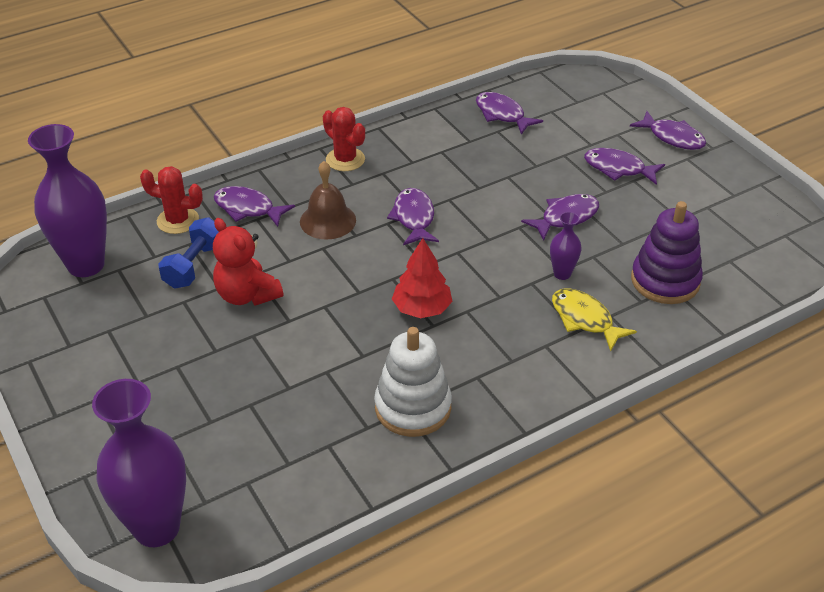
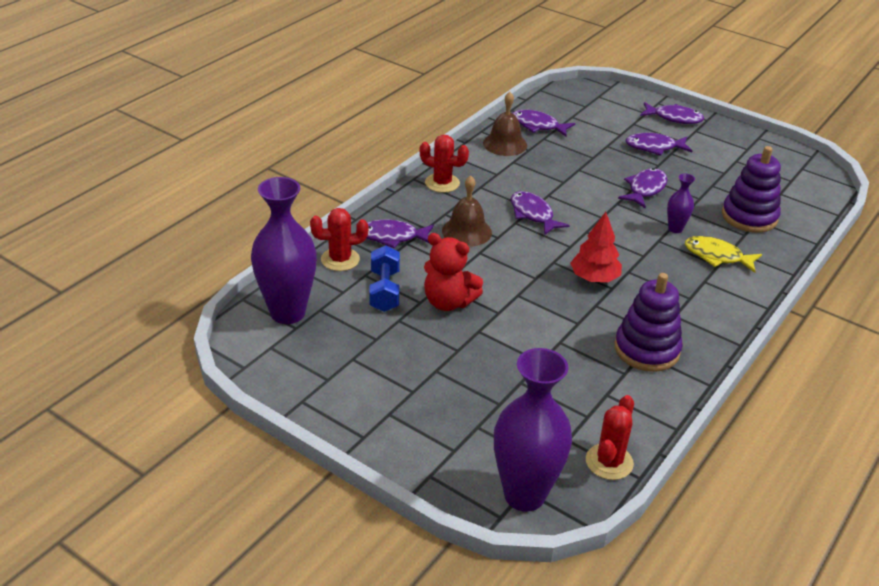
camera: 25 degrees left, 5 degrees down
(270, 521) = (609, 462): none -> red cactus
(413, 407) = (646, 349): white stacking toy -> purple stacking toy
(448, 128) = (505, 144): none -> brown bell

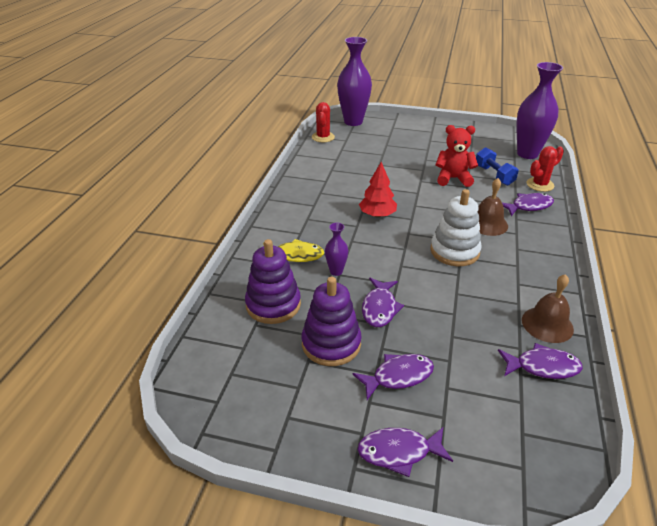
camera: 160 degrees right, 0 degrees up
(442, 183) = (548, 259): red cactus -> none
(533, 214) = (454, 251): purple fish -> white stacking toy
(646, 349) = (324, 183): purple stacking toy -> purple stacking toy (331, 344)

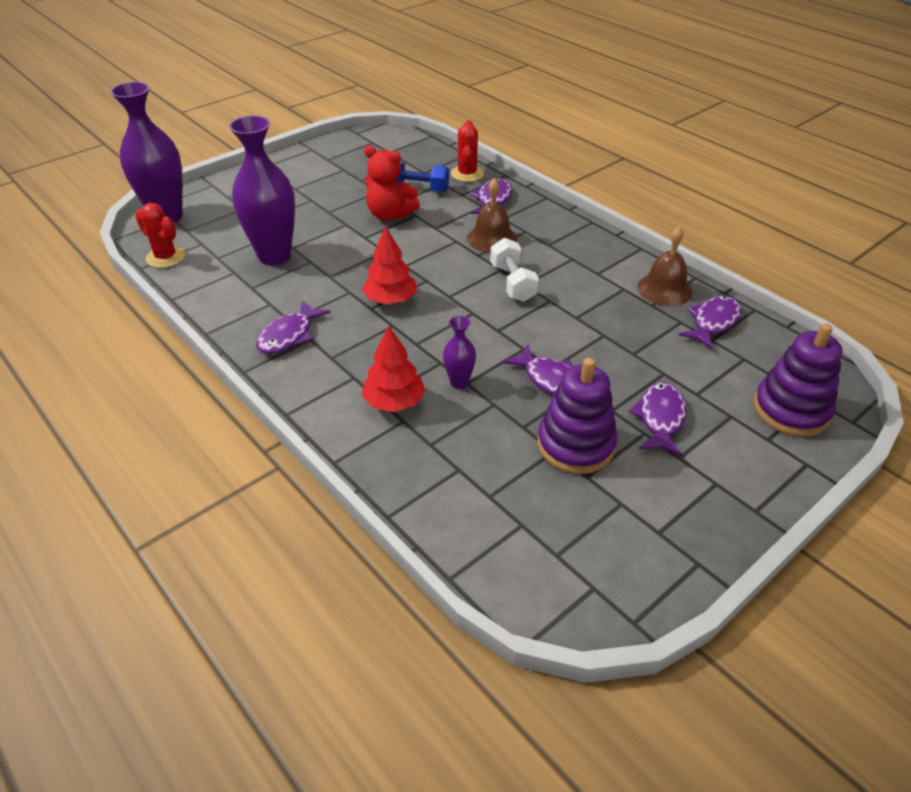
camera: 55 degrees left, 5 degrees up
(273, 305) = (468, 463): purple stacking toy -> purple stacking toy (791, 410)
(295, 255) = (394, 402): yellow fish -> red tree
(399, 452) = (755, 468): purple fish -> purple fish (289, 335)
(453, 178) = (390, 215): red teddy bear -> red teddy bear turned 105 degrees counterclockwise
(454, 251) = (512, 283): white stacking toy -> white dumbbell
(527, 154) = (407, 149): purple vase -> purple vase (274, 256)

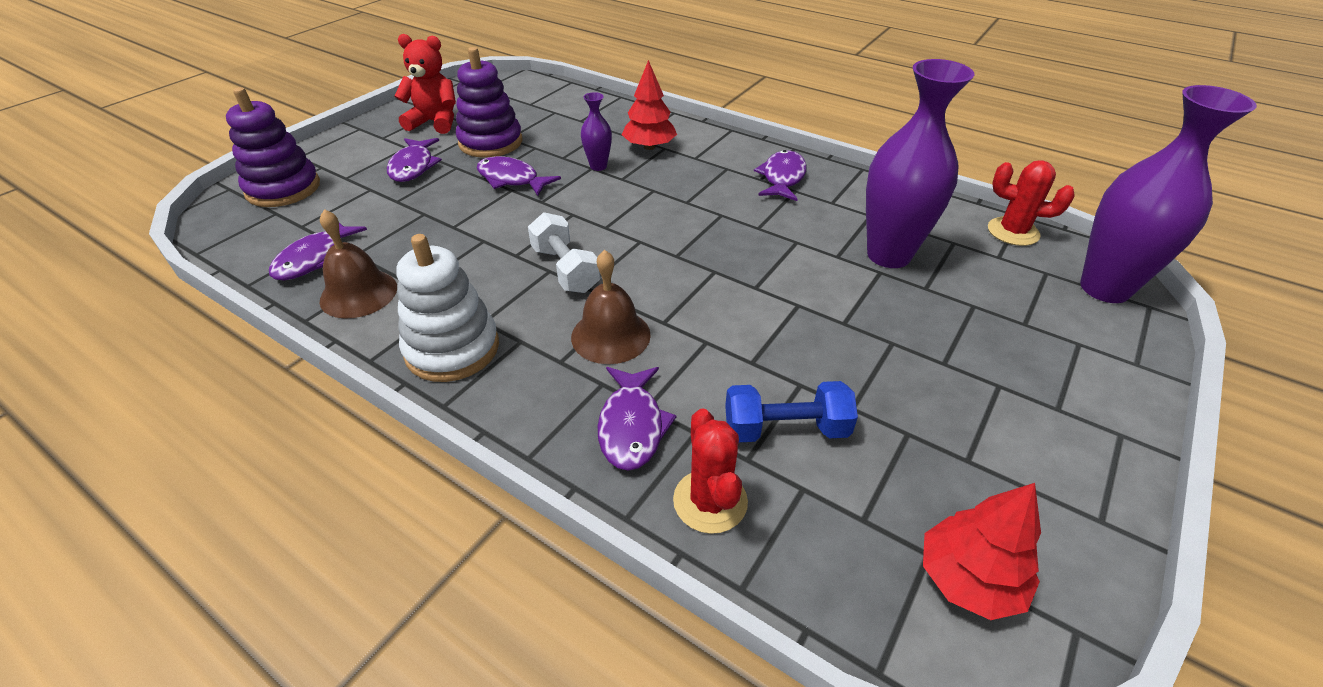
camera: 165 degrees right, 0 degrees up
(390, 215) = (792, 353): red teddy bear -> red teddy bear (435, 122)
(390, 300) = (705, 226): red tree -> red tree (968, 579)
(591, 246) = (452, 349): none -> white stacking toy

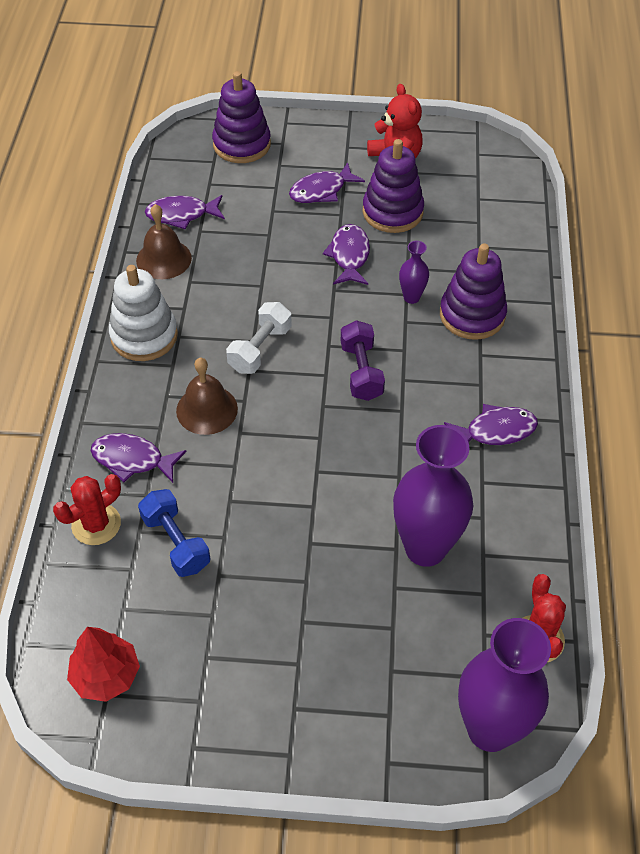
camera: 60 degrees right, 10 degrees up
(632, 426) = (132, 460): purple fish -> purple fish turned 45 degrees clockwise
(649, 147) = (472, 315): red tree -> purple stacking toy
(656, 220) = (361, 371): none -> purple dumbbell

